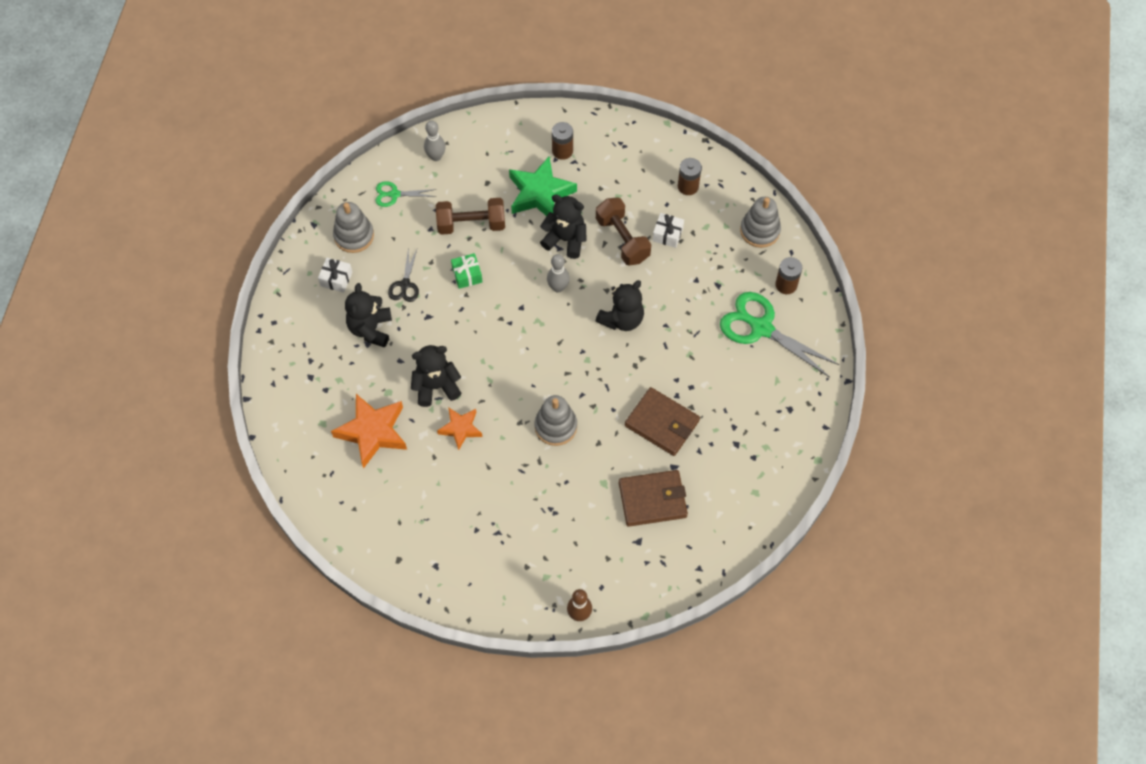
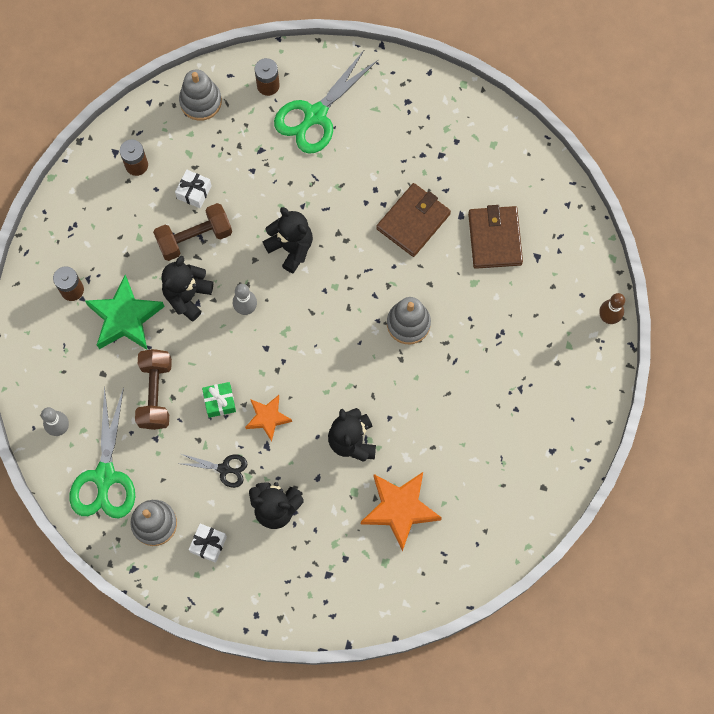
camera: 85 degrees left, 10 degrees up
(394, 194) = (104, 476): green scissors -> green scissors, size x1.94
(460, 429) = (403, 418): orange star -> orange star (268, 418)

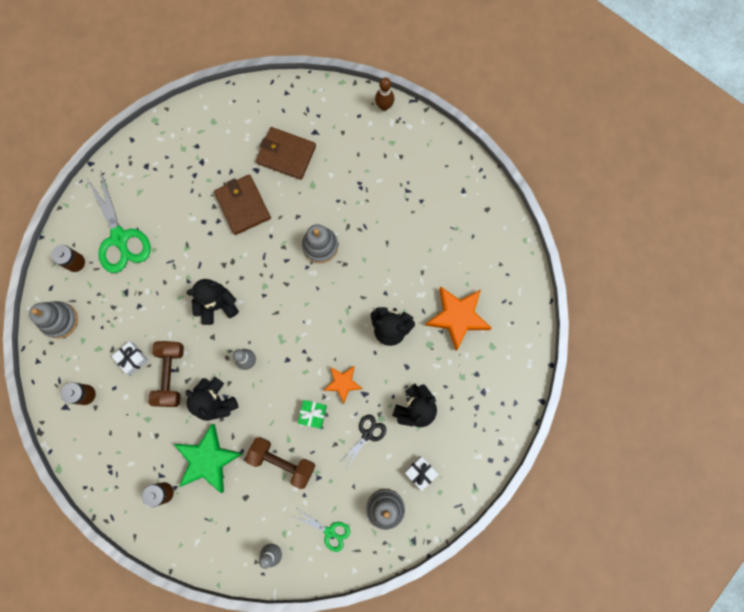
camera: 65 degrees left, 5 degrees up
(104, 476) = (329, 532): green scissors -> green scissors, size x0.52

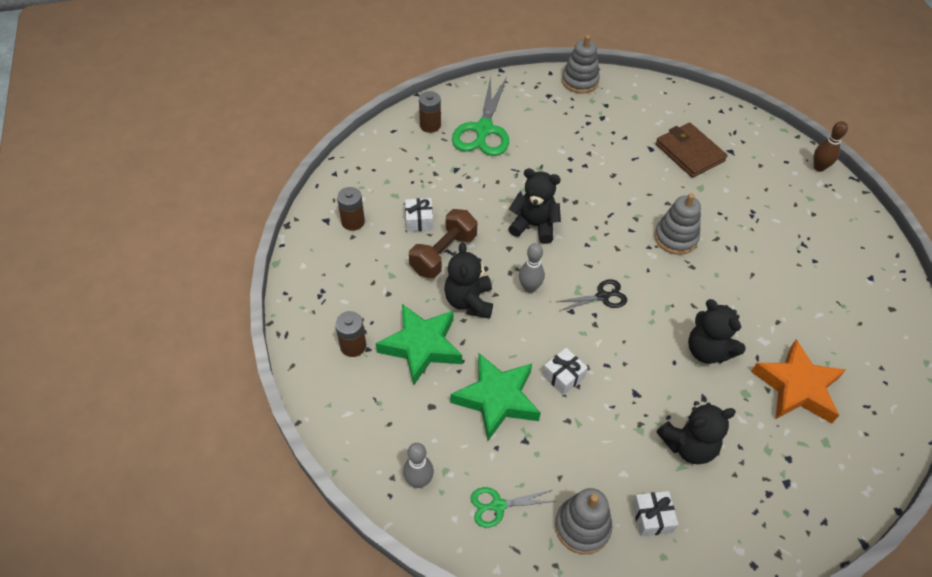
camera: 35 degrees right, 25 degrees down
(60, 320) = (380, 156): grey stacking toy -> grey stacking toy (580, 81)
(243, 205) = (618, 167): brown wallet -> none
(282, 462) = (497, 399): brown dumbbell -> green star
(313, 414) = (563, 376): green gift -> white gift
(329, 532) = (498, 505): green scissors -> green scissors turned 105 degrees clockwise
(343, 383) = (618, 368): orange star -> none
(367, 434) = (612, 435): black scissors -> black scissors (602, 296)

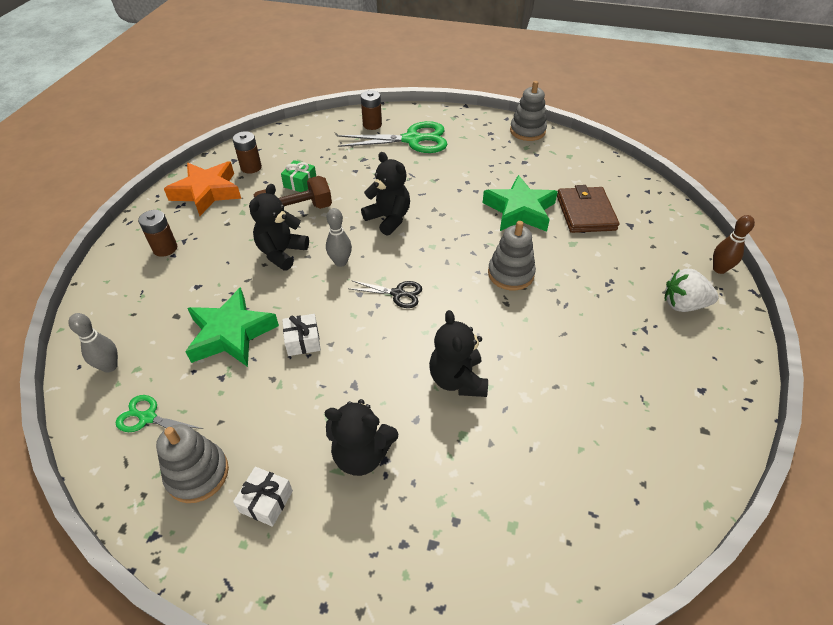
camera: 30 degrees right, 5 degrees down
(419, 220) = (300, 183): white gift -> green gift
(421, 346) = (213, 269): green star -> green star (520, 210)
(483, 129) = (412, 140): green scissors -> green scissors turned 135 degrees counterclockwise
(797, 387) = (524, 456): orange star -> orange star (207, 192)
(815, 211) = (683, 305): none -> white strawberry

